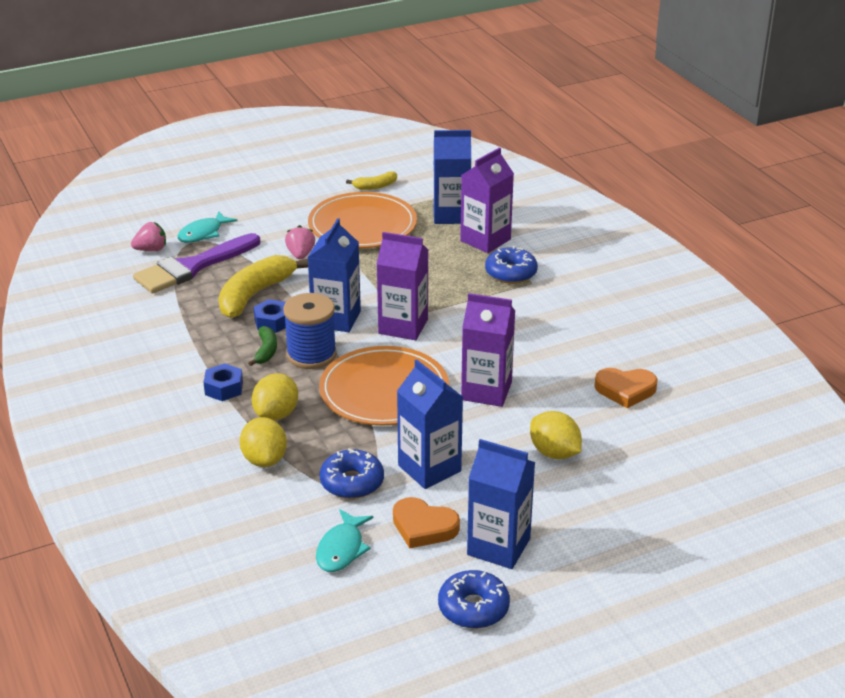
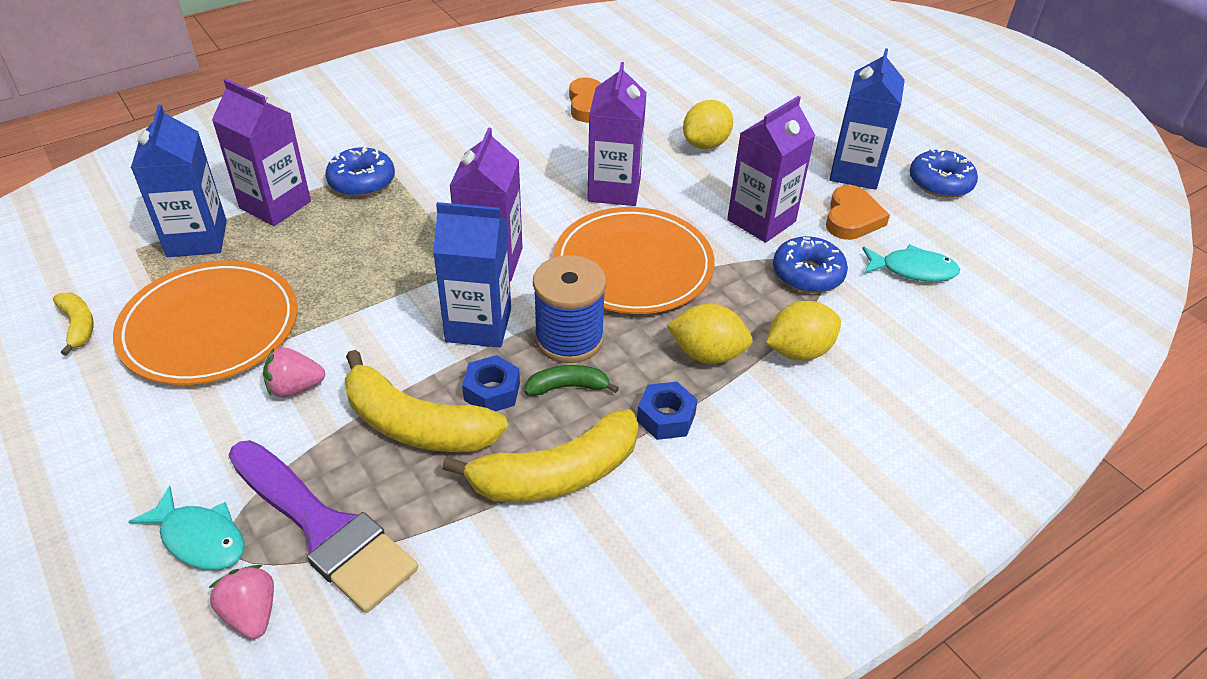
camera: 100 degrees left, 10 degrees up
(195, 342) = (556, 475): none -> yellow banana
(429, 468) = (761, 221): blue carton -> purple carton

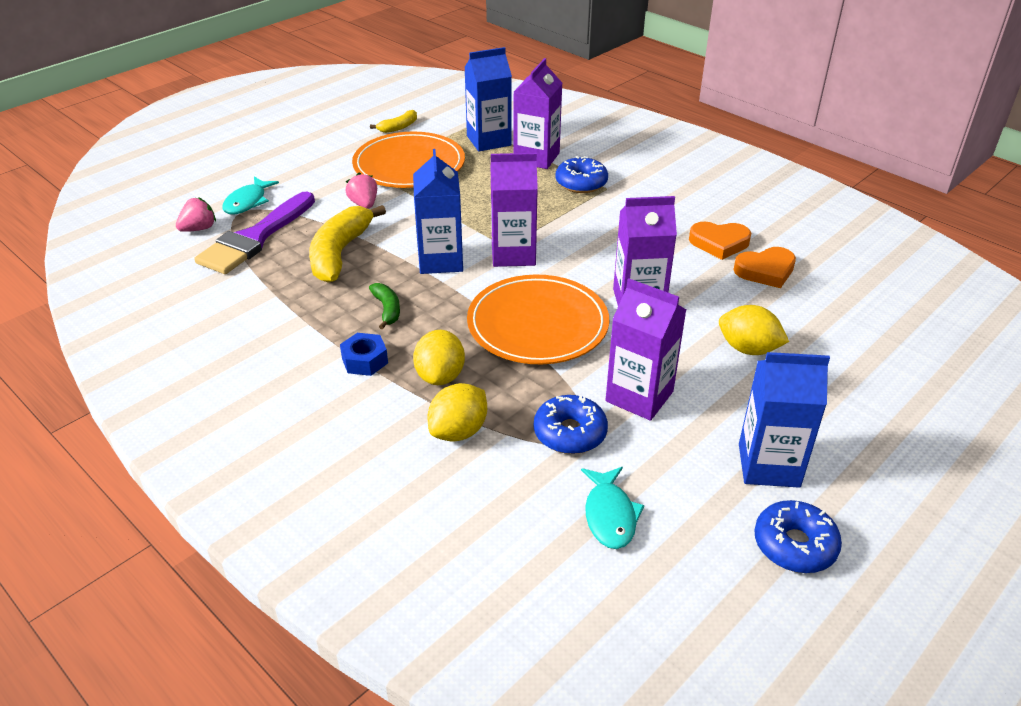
camera: 80 degrees right, 5 degrees down
(492, 391) = (376, 277): blue nut -> none
(556, 475) = (303, 316): yellow banana -> none
(569, 339) = (438, 303): blue spool -> none
(798, 351) = (458, 431): yellow lemon -> yellow lemon turned 75 degrees clockwise
(852, 218) = (678, 464): orange heart -> orange heart (719, 243)

